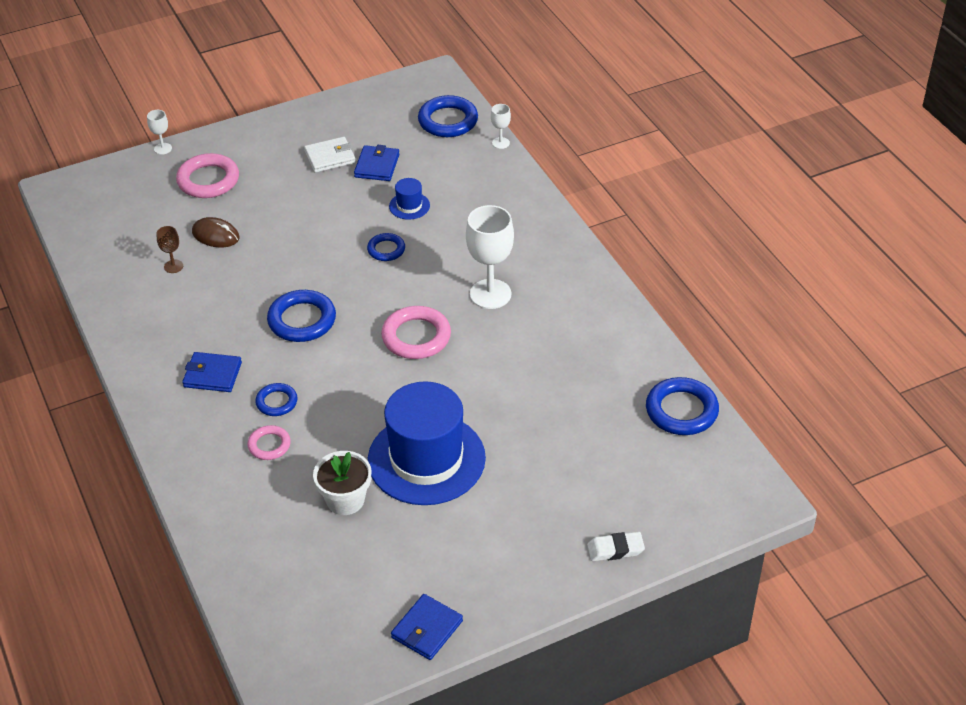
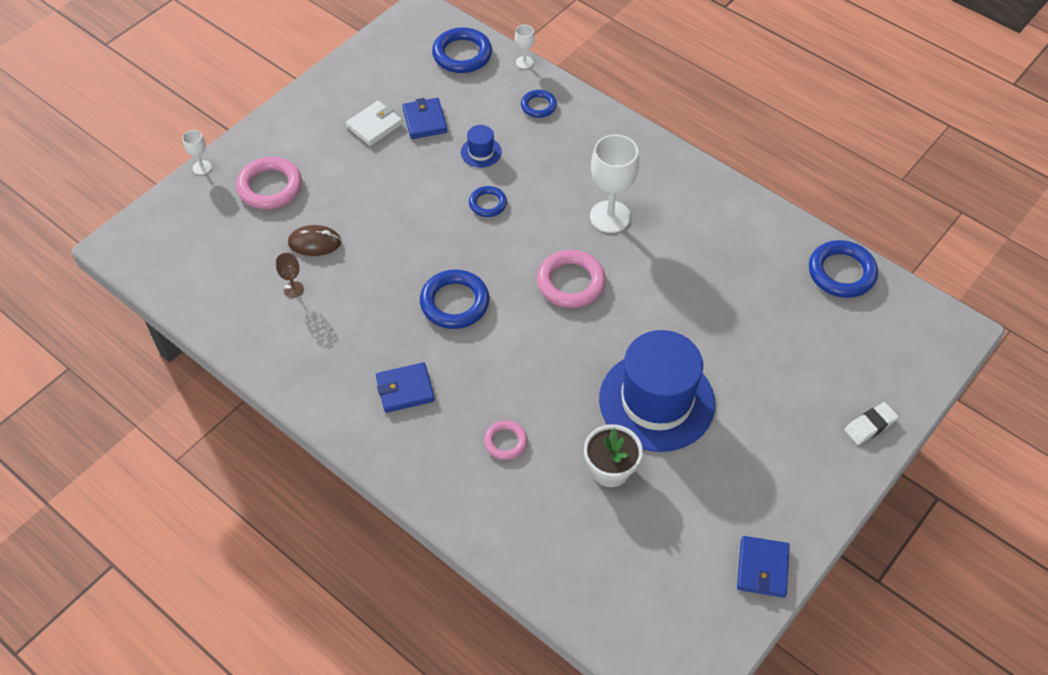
camera: 25 degrees left, 10 degrees up
(276, 402) = (484, 395): blue ring -> blue ring (538, 106)

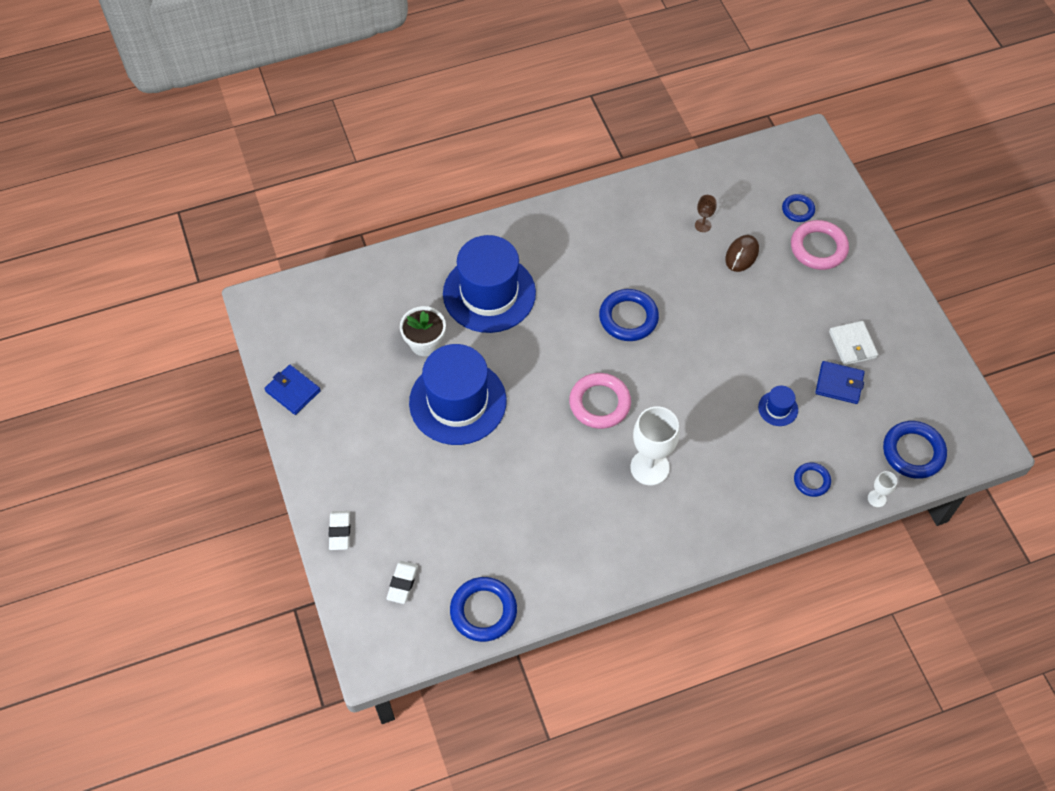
camera: 120 degrees right, 5 degrees up
(202, 167) = (865, 212): white goblet -> none
(405, 389) = (571, 255): blue wallet -> none
(487, 204) = (716, 386): blue ring -> blue ring (798, 210)
(505, 442) = (489, 293): pink ring -> blue hat
(871, 346) = (402, 583): none -> white eraser

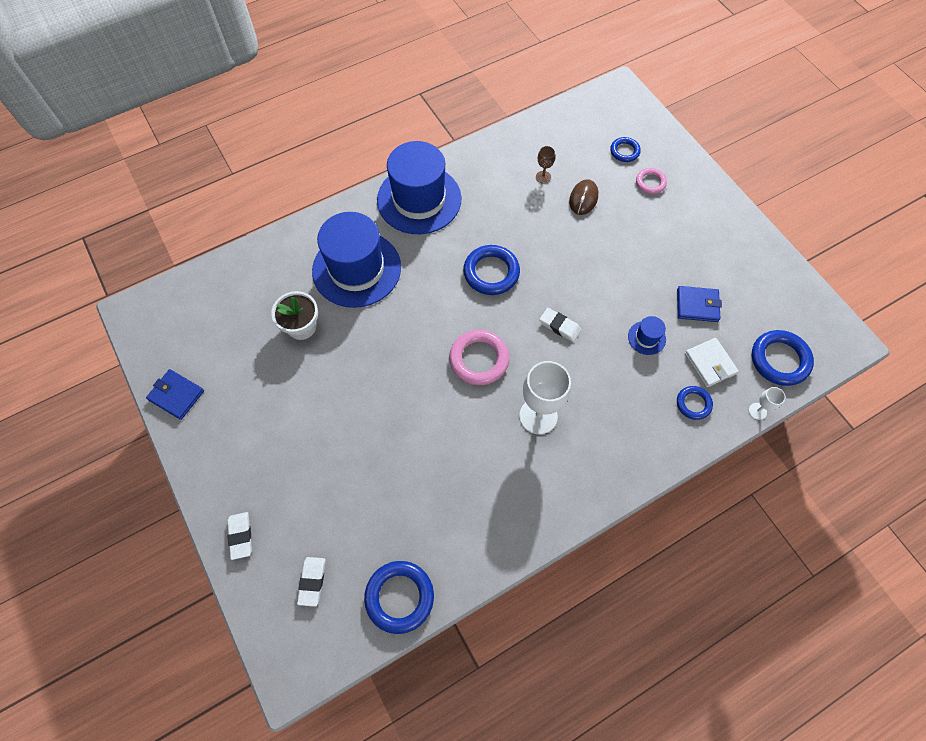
camera: 10 degrees left, 5 degrees up
(457, 402) = (342, 380): blue hat -> blue hat (419, 199)
(689, 383) = (559, 326): none -> white eraser
(818, 248) = (650, 183): pink ring -> pink ring, size x0.58
(852, 345) = (700, 267): white wallet -> white wallet (710, 364)

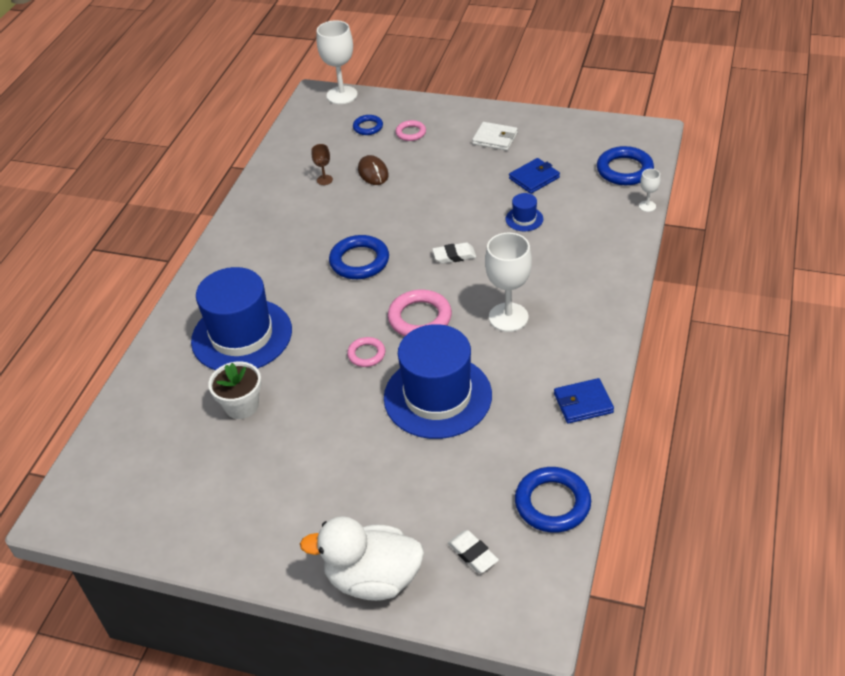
camera: 40 degrees left, 20 degrees down
(176, 395) = (182, 538): blue wallet -> blue wallet (583, 403)
(240, 536) = (373, 579): white eraser -> white duck
(414, 357) = (366, 354): none -> pink ring
(419, 199) = (238, 257): blue hat -> blue hat (437, 396)
(637, 104) = (342, 95): none -> white goblet
(693, 404) = (603, 232): blue ring -> none
(710, 364) = (584, 203): white wallet -> white wallet (495, 138)

